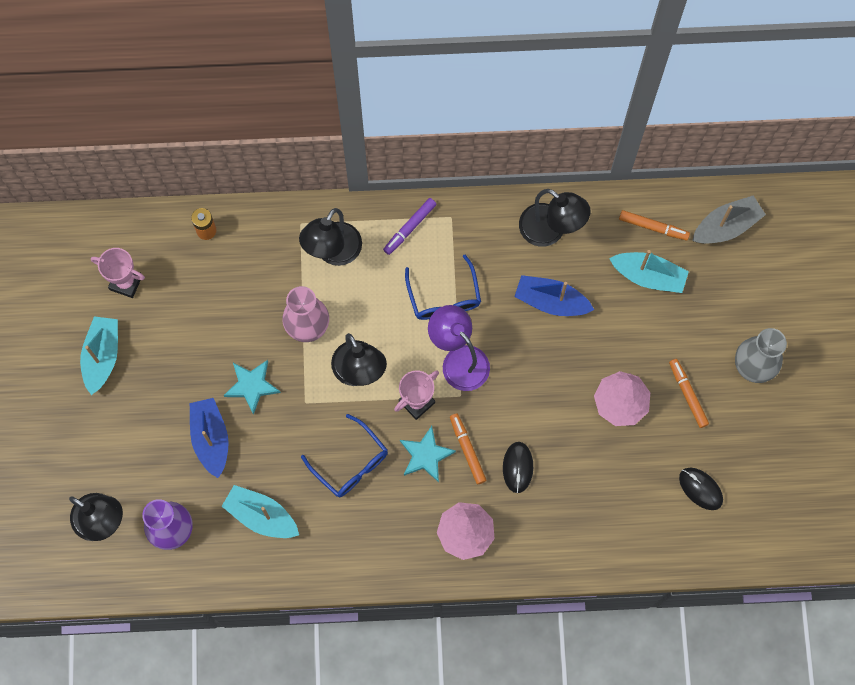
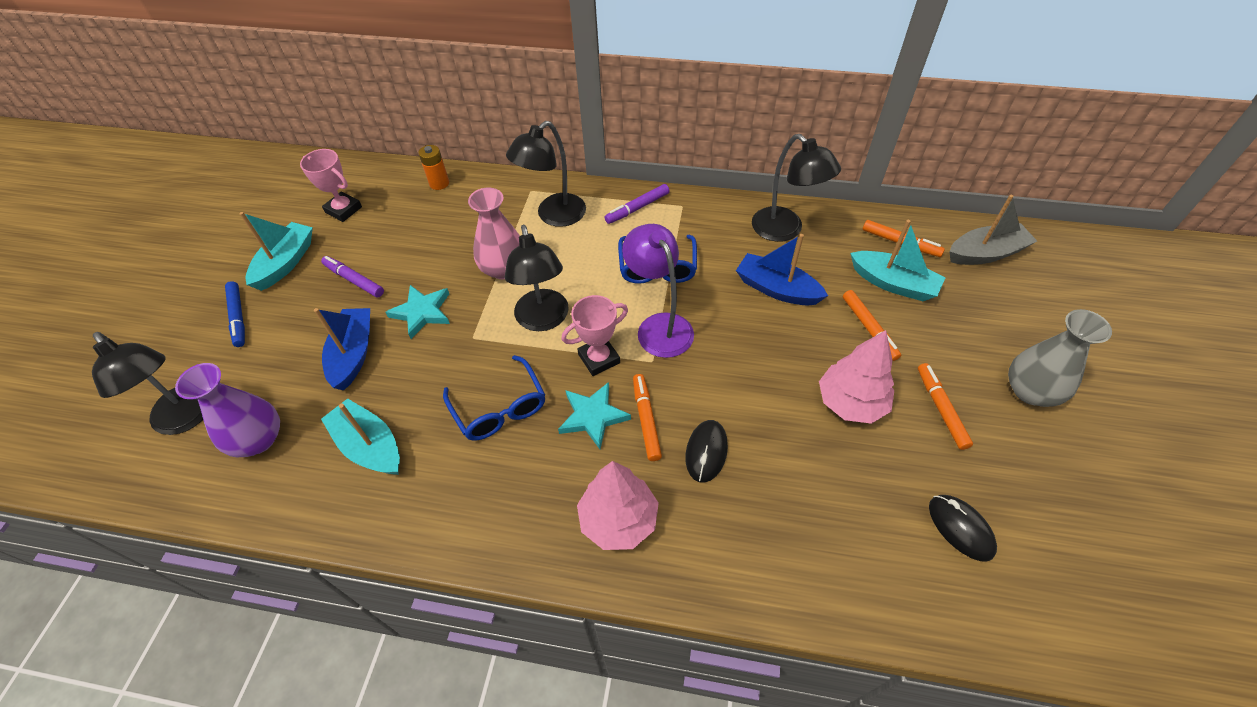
camera: 15 degrees right, 20 degrees down
(91, 423) = (238, 317): none -> blue marker
(176, 363) = (354, 280): none -> purple marker
(630, 328) = (869, 328): none -> orange marker

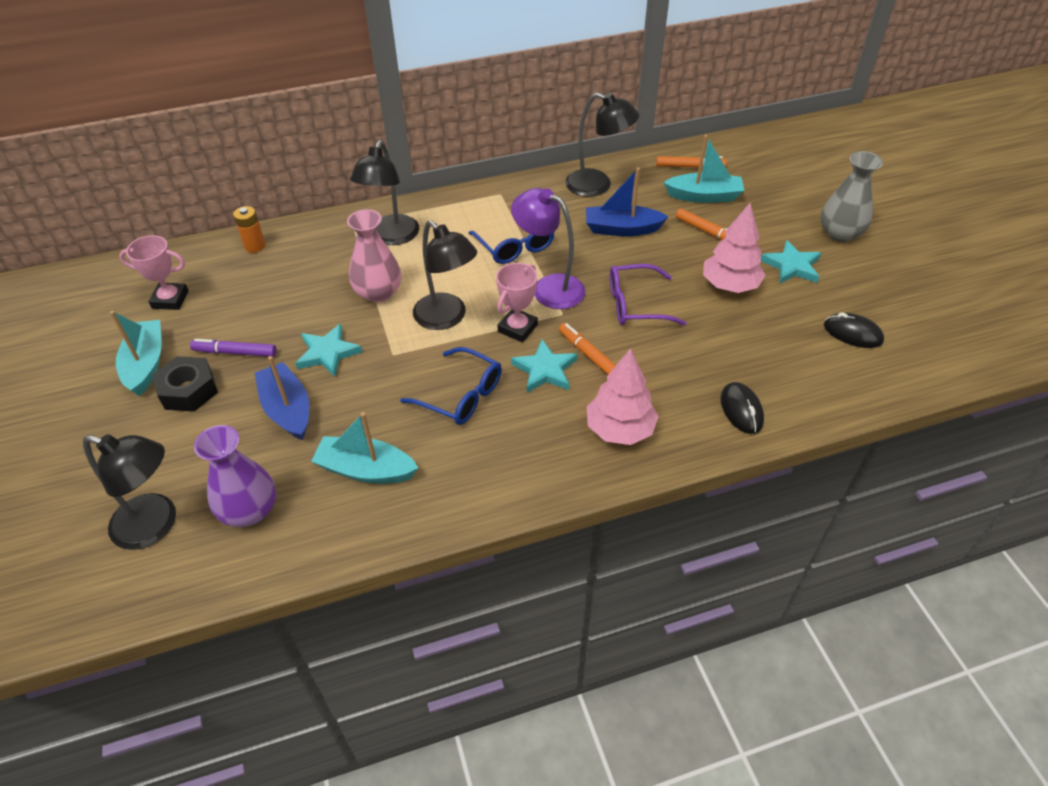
camera: 30 degrees left, 5 degrees down
(238, 317) = (134, 426): blue marker -> none
(297, 301) = (189, 390): none -> black nut
(637, 208) = (463, 207): purple marker -> none
(706, 452) = (651, 358): black mouse -> black mouse (741, 410)
(732, 382) = (635, 304): none -> purple glasses
(941, 409) = (792, 266): orange marker -> turquoise star
(985, 253) = (753, 155): grey boat -> none

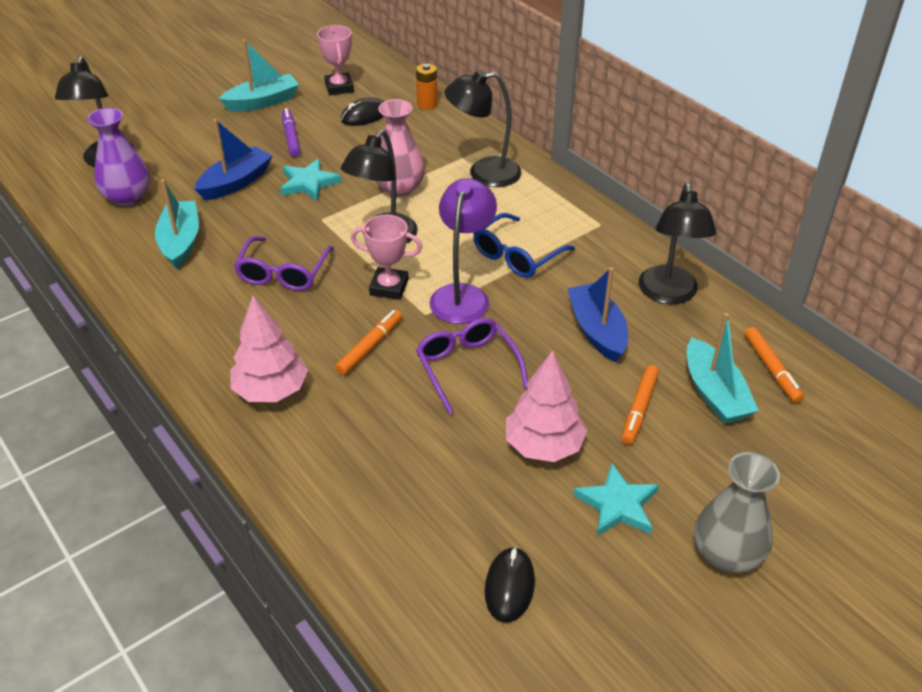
camera: 70 degrees right, 5 degrees down
(189, 390) = (241, 130): black nut -> none
(461, 395) = (283, 273): blue glasses -> purple glasses
(545, 370) = (336, 319): turquoise star -> none
(741, 410) = (329, 486): black mouse -> black mouse (364, 116)

